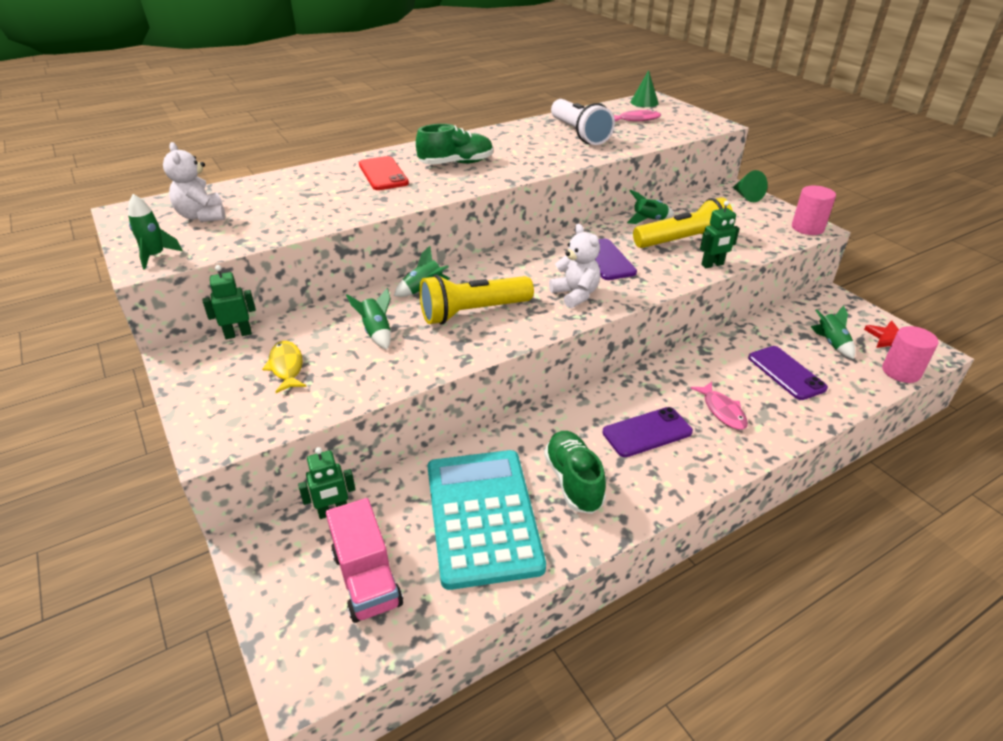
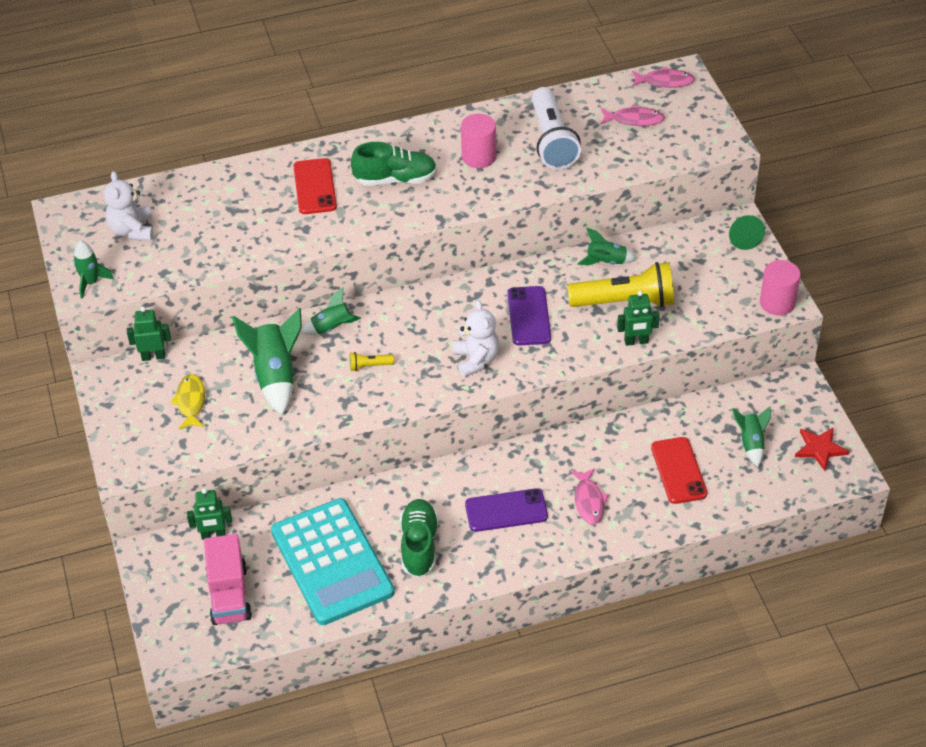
camera: 15 degrees right, 10 degrees up
(376, 332) = (275, 375): green rocket -> green rocket, size x1.71
(472, 312) = (369, 366): yellow flashlight -> yellow flashlight, size x0.41
(482, 516) = (332, 562): turquoise calculator -> turquoise calculator turned 150 degrees clockwise
(644, 102) = (665, 81): green cone -> pink fish
(786, 373) = (678, 470): purple phone -> red phone
(901, 372) = (797, 490): pink cylinder -> pink cylinder (478, 157)

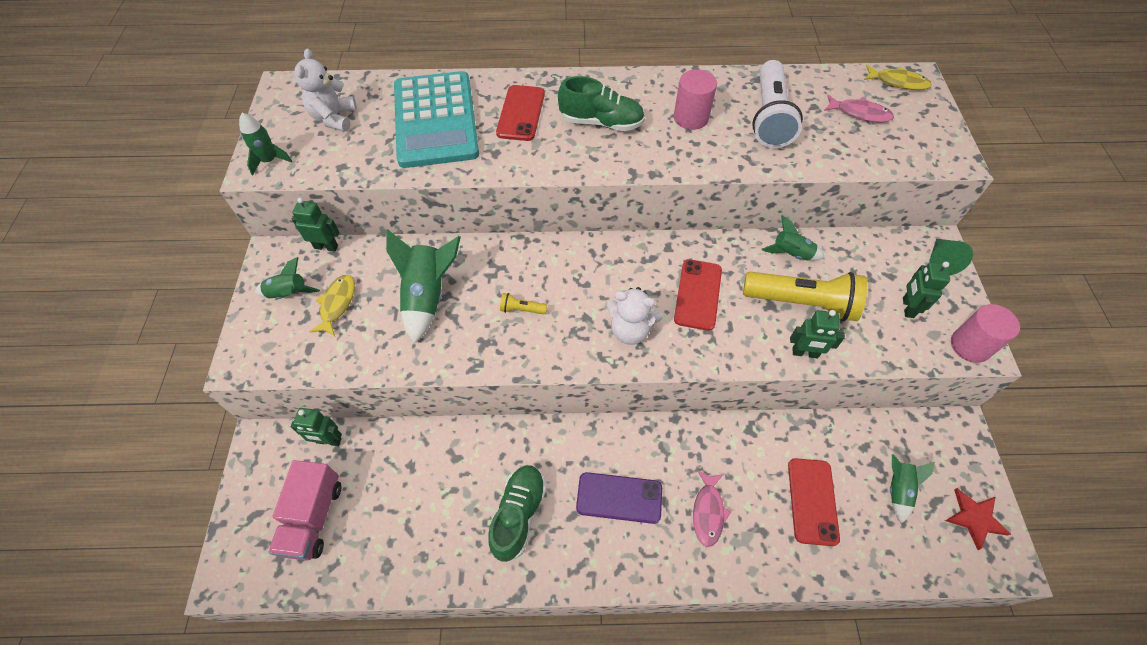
camera: 15 degrees right, 10 degrees up
(332, 328) = (501, 259): green rocket -> green rocket (289, 294)
(332, 562) = (426, 508): turquoise calculator -> turquoise calculator (435, 120)
(476, 359) = (630, 330): white teddy bear -> white teddy bear turned 105 degrees clockwise
(529, 316) = (698, 294): purple phone -> red phone
(665, 81) = (898, 82): pink fish -> yellow fish
(719, 284) = (907, 307): none -> green robot

